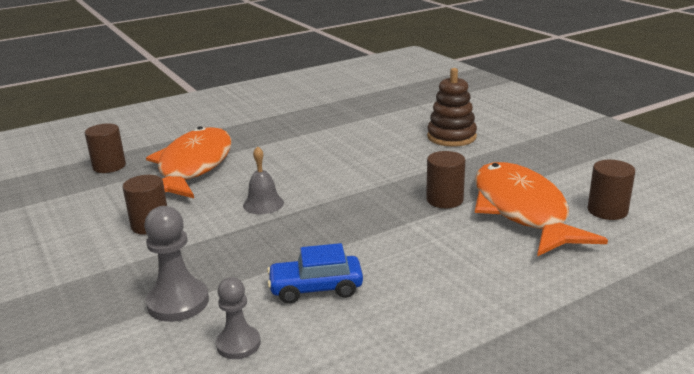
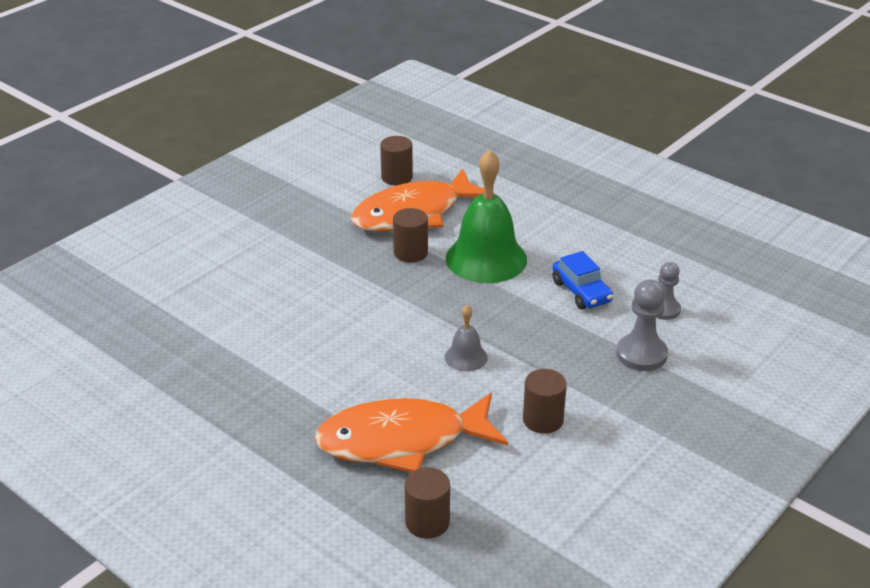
camera: 110 degrees left, 10 degrees up
(415, 239) = (486, 258): none -> green bell
(451, 137) = (260, 266): brown stacking toy -> none

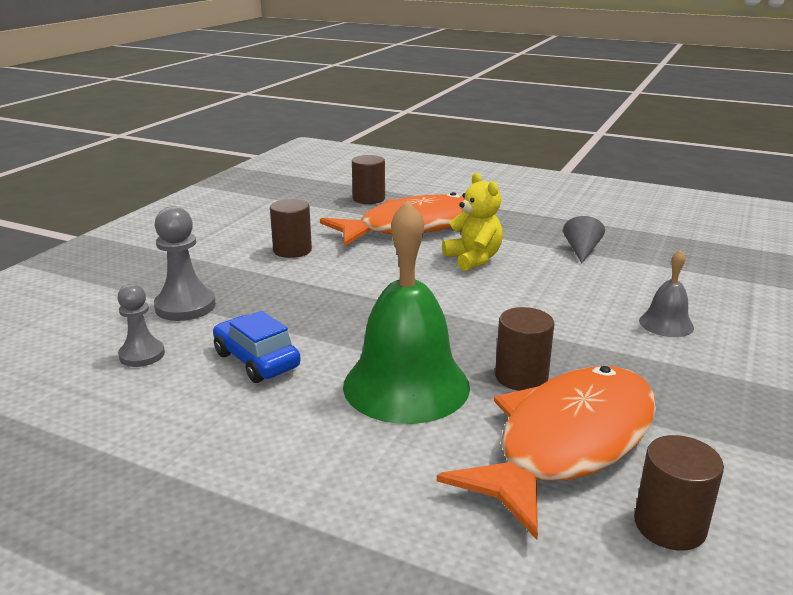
camera: 165 degrees right, 10 degrees down
(256, 367) = (581, 251): none -> grey cone
(368, 373) = (473, 259): none -> yellow teddy bear
(466, 357) = (383, 281): grey bell -> grey bell (666, 324)

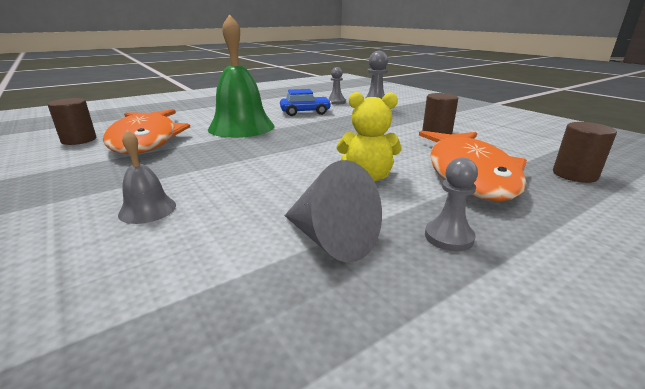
camera: 120 degrees right, 0 degrees up
(521, 377) = (201, 146): brown cylinder -> none
(526, 225) = (448, 237): none -> grey pawn
(581, 251) = (332, 240): grey cone -> grey cone, size x1.60

